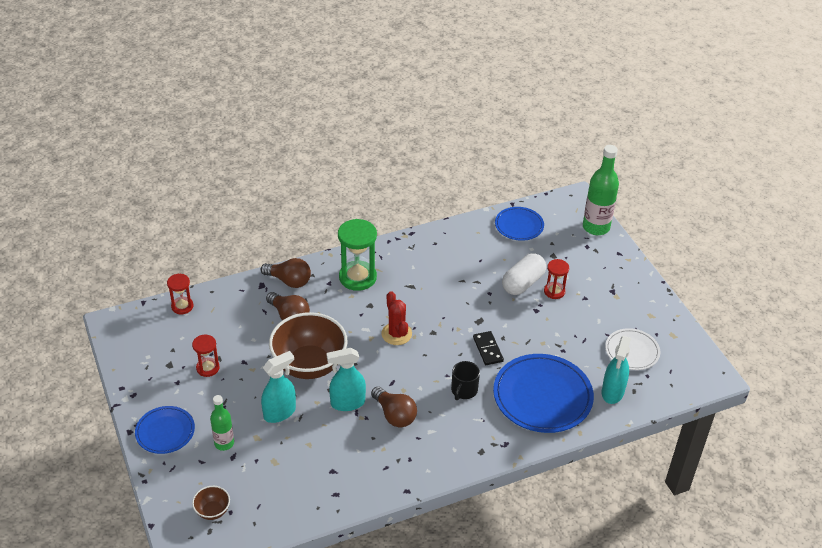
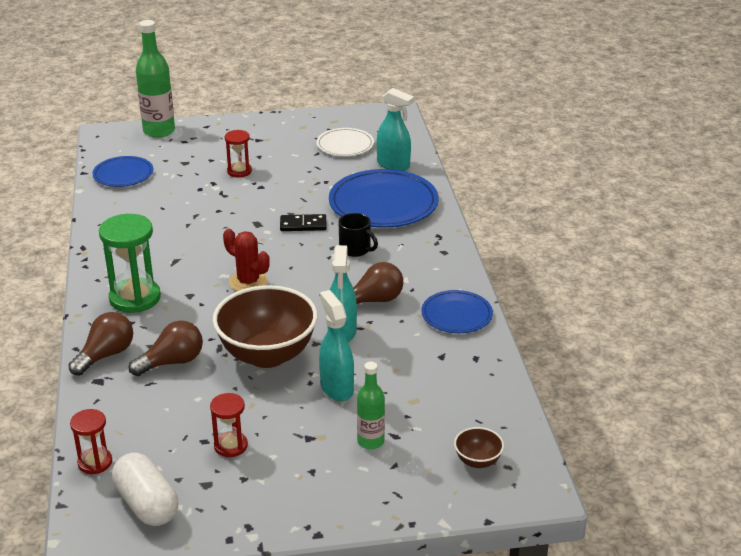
camera: 75 degrees left, 10 degrees down
(165, 432) = (331, 497): blue plate -> blue plate (456, 315)
(396, 334) = (248, 282): red cactus -> red cactus turned 45 degrees clockwise
(523, 283) = (215, 187): white capsule -> white capsule (147, 504)

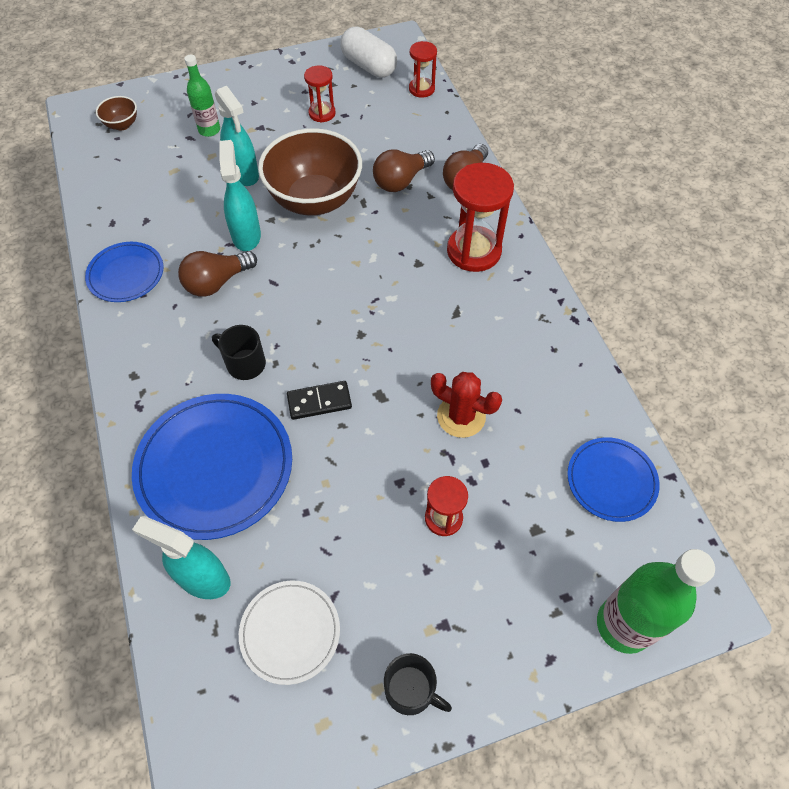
camera: 170 degrees right, 25 degrees up
(135, 298) = (474, 251): green hourglass -> red hourglass
(248, 282) = (361, 291): red cactus -> red cactus (461, 416)
(285, 125) = (411, 690): none -> black mug

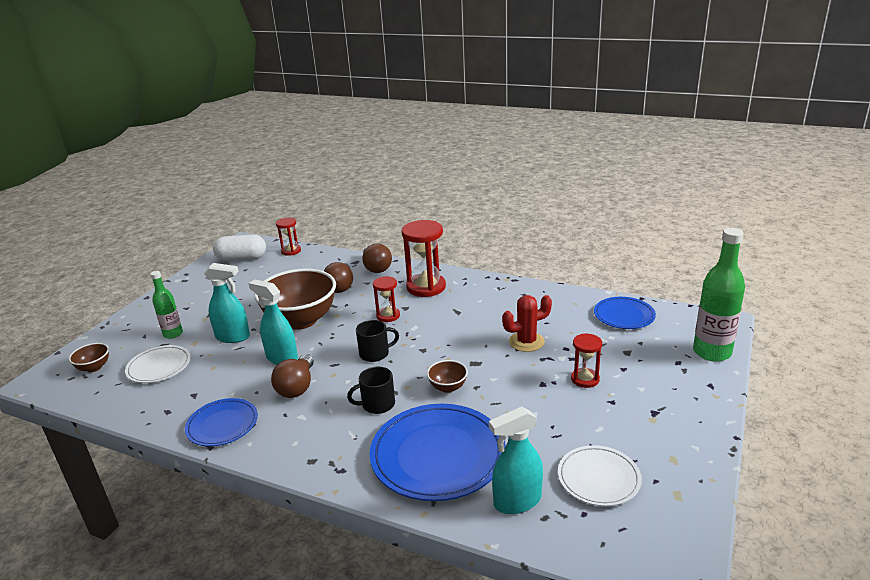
camera: 45 degrees left, 30 degrees down
(159, 163) = (159, 366): none -> white plate
(319, 401) = (448, 387): black domino -> brown bowl
(322, 113) = (243, 288): red hourglass -> red hourglass (388, 316)
(411, 690) = (685, 445): black mug -> black mug (375, 353)

